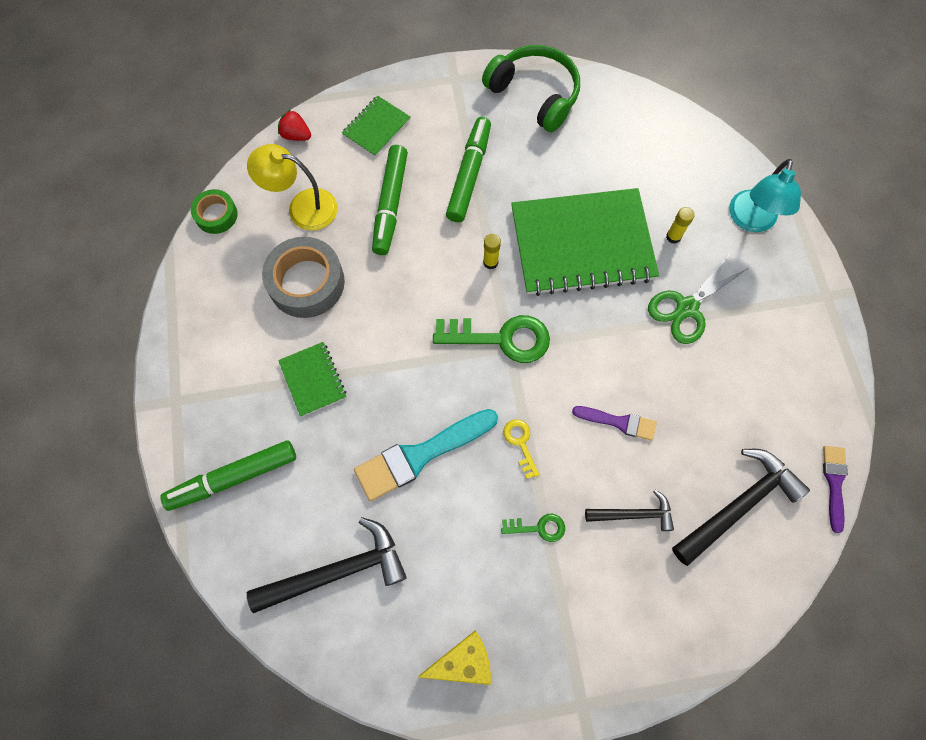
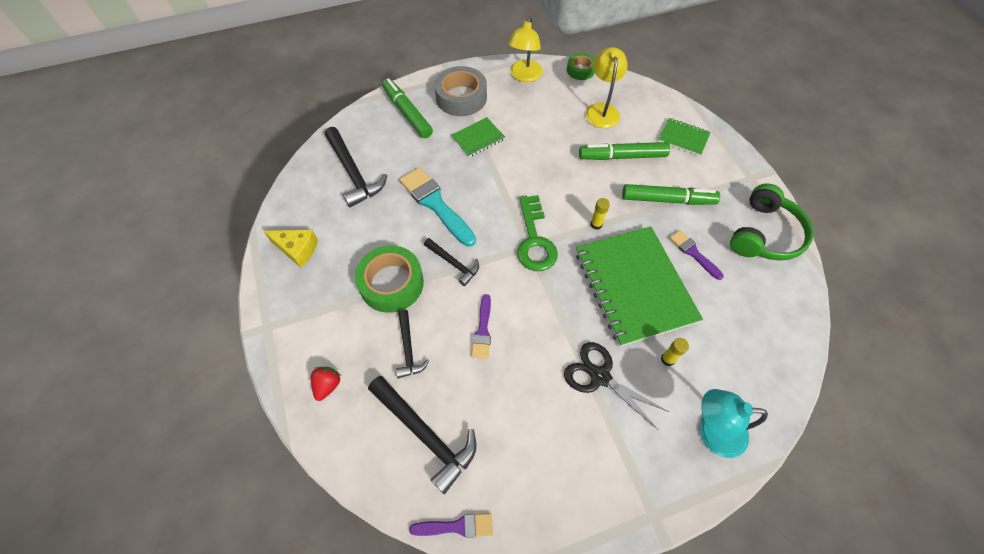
camera: 80 degrees right, 10 degrees down
(204, 293) = (524, 76): none -> yellow lamp
(296, 135) = (656, 96): red strawberry -> red strawberry (328, 385)
(306, 282) = (546, 122): grey tape -> grey tape (461, 97)
(463, 661) = (297, 249): yellow cheese -> yellow cheese turned 45 degrees counterclockwise
(520, 443) = (454, 263): yellow key -> black hammer
(538, 527) = (391, 283): green key -> green tape
(548, 171) = (693, 253): none -> purple brush
(686, 308) = (600, 376): green scissors -> black scissors

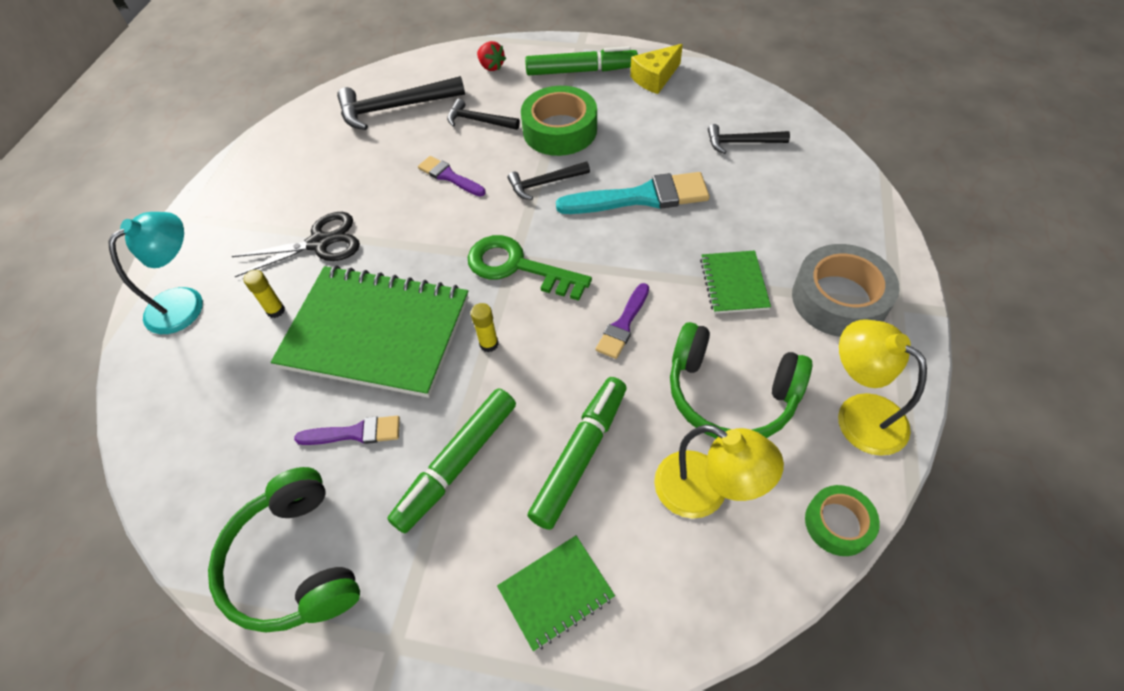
camera: 125 degrees right, 5 degrees down
(353, 173) = (741, 142): black hammer -> black hammer, size x0.58
(407, 113) = (831, 224): green marker -> green marker (580, 71)
(457, 526) = (314, 103): purple brush -> purple brush (623, 324)
(547, 118) = (730, 394): none -> green headphones

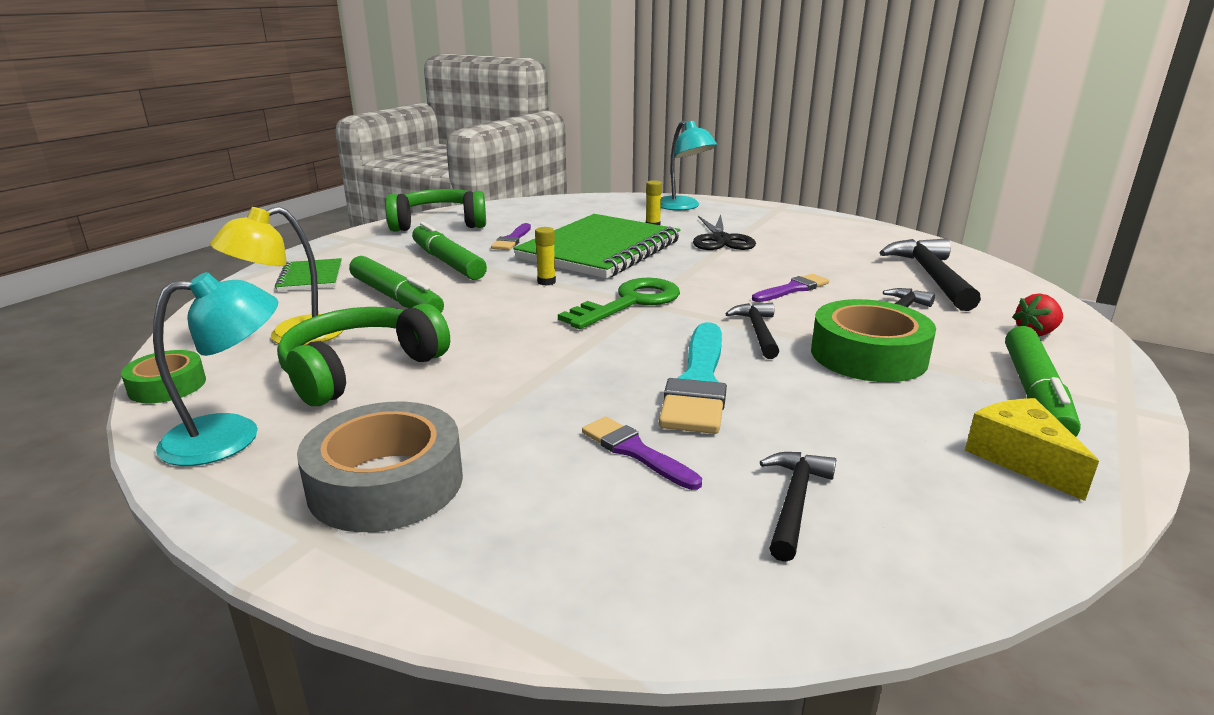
camera: 105 degrees right, 30 degrees down
(623, 324) = (506, 336): purple brush -> purple brush (635, 451)
(733, 283) = (496, 409): green notebook -> none
(859, 414) = (232, 436): yellow lamp -> turquoise lamp

